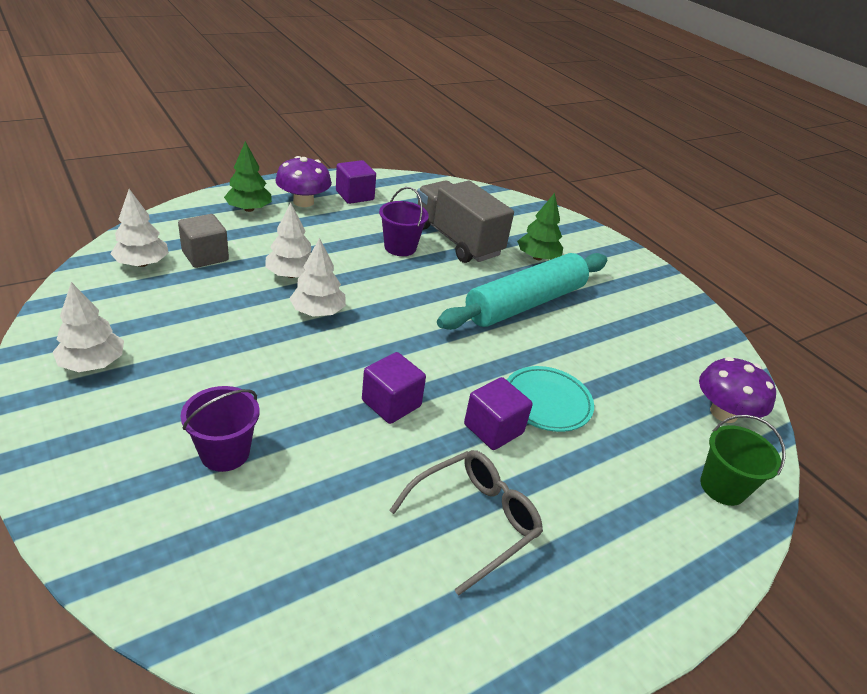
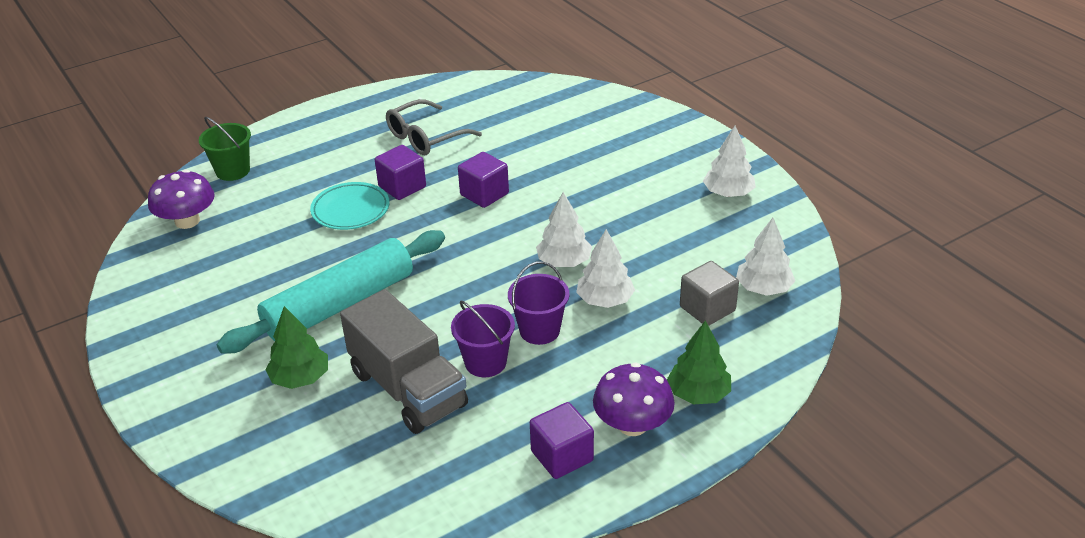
camera: 175 degrees left, 0 degrees up
(225, 452) = (598, 153): purple bucket -> purple bucket (539, 330)

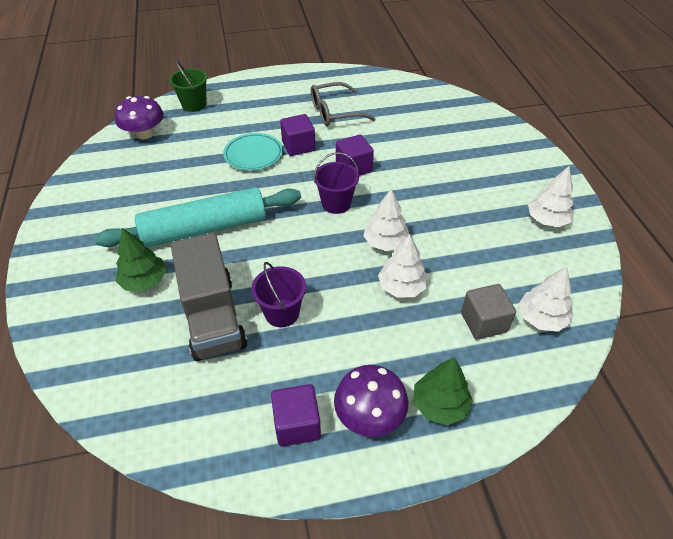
camera: 20 degrees right, 10 degrees up
(539, 330) = (337, 298): purple bucket -> purple bucket (336, 203)

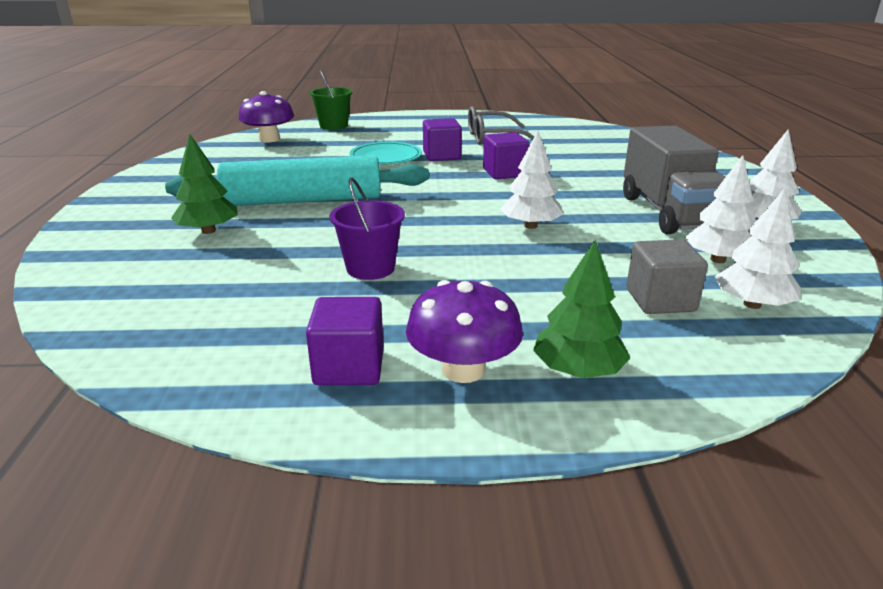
camera: 10 degrees right, 20 degrees down
(213, 317) = (278, 264): grey truck -> grey truck (669, 213)
(336, 203) = (474, 194): purple bucket -> none
(402, 287) = (544, 261): white tree -> white tree (718, 260)

